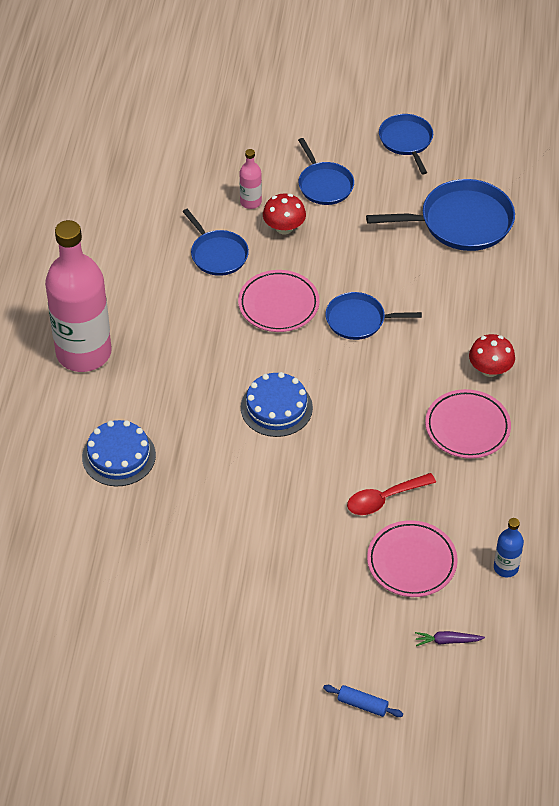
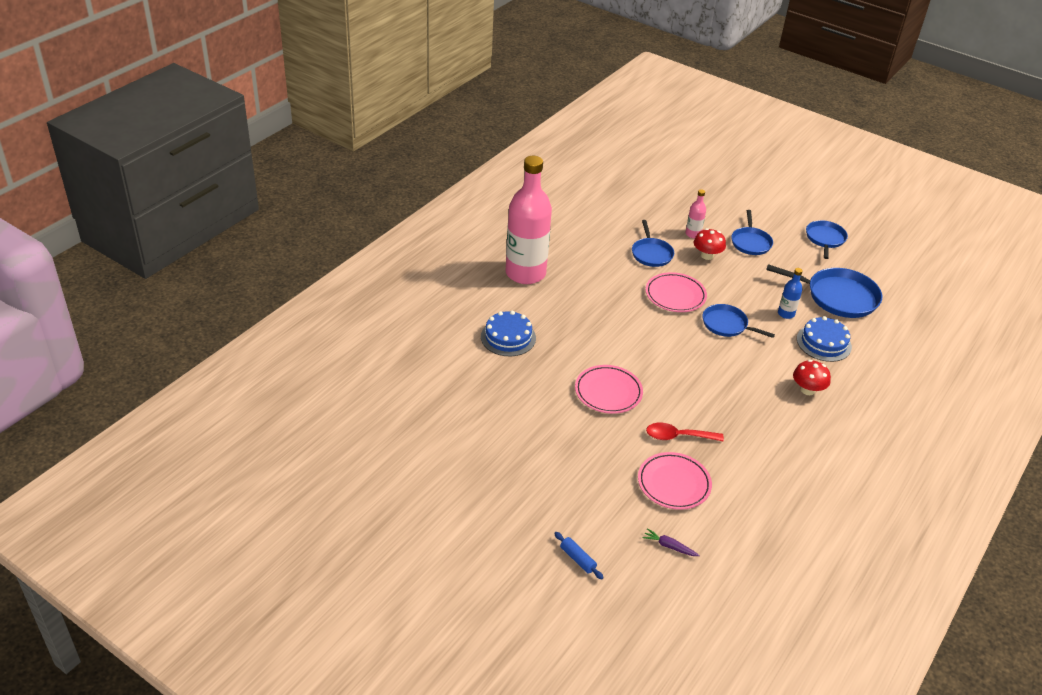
camera: 25 degrees right, 10 degrees down
(276, 407) = (635, 352): blue cake -> blue cake (823, 343)
(467, 427) = (768, 418): pink plate -> pink plate (608, 392)
(506, 567) = (745, 518): blue bottle -> blue bottle (786, 314)

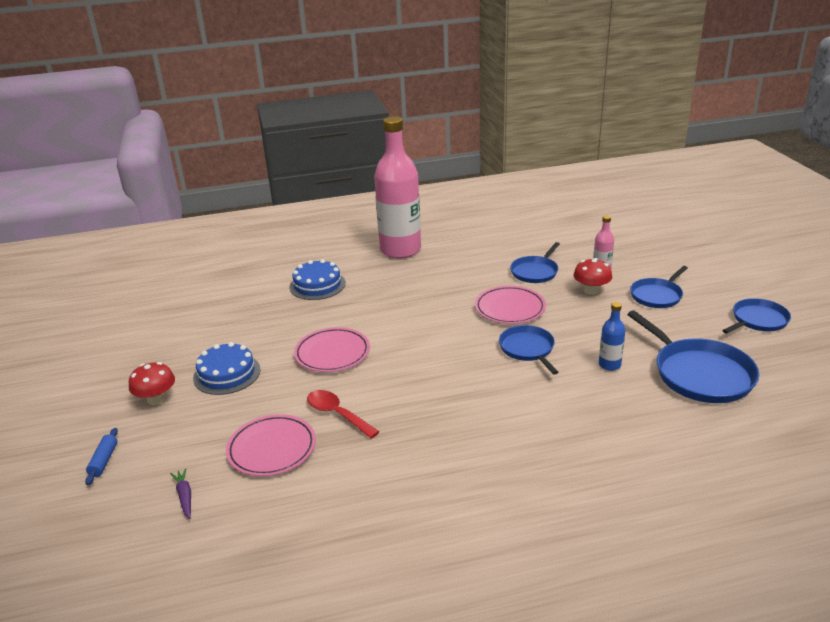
camera: 45 degrees right, 10 degrees down
(807, 390) = (533, 439): red mushroom -> red mushroom (156, 399)
(823, 343) = (618, 406): blue cake -> blue cake (227, 374)

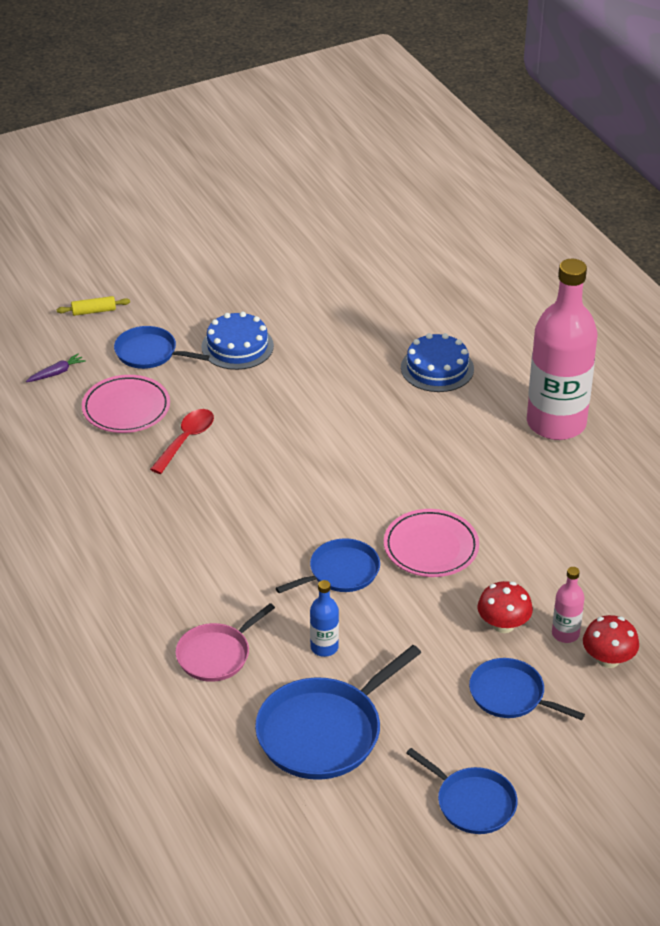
camera: 75 degrees right, 10 degrees up
(104, 461) = (94, 311): blue rolling pin -> yellow rolling pin
(156, 399) = (186, 312): red mushroom -> red mushroom (608, 659)
(332, 353) = (292, 413): pink plate -> none
(535, 272) = (539, 564): blue pan -> blue pan (149, 353)
(615, 420) = (216, 654): none -> pink pan

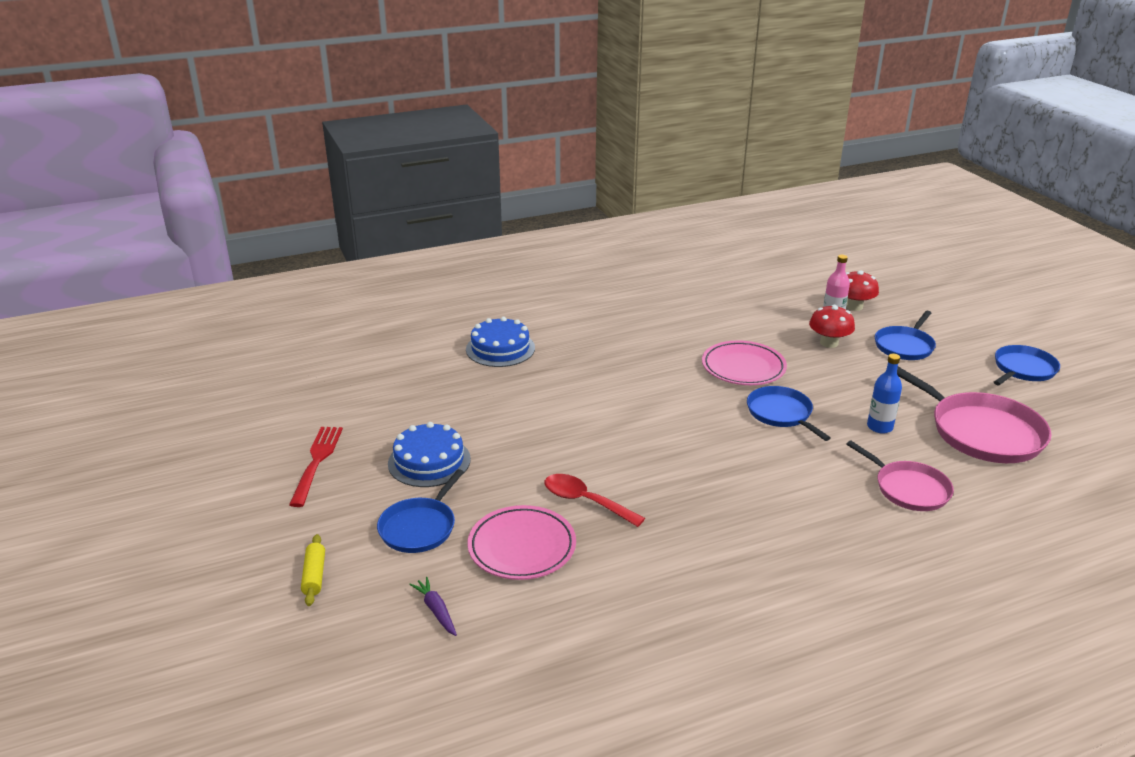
camera: 85 degrees left, 10 degrees down
(231, 287) = (317, 462): none -> red fork
(324, 731) = (981, 432): blue pan -> pink pan
(556, 423) = (586, 302): pink bottle -> none

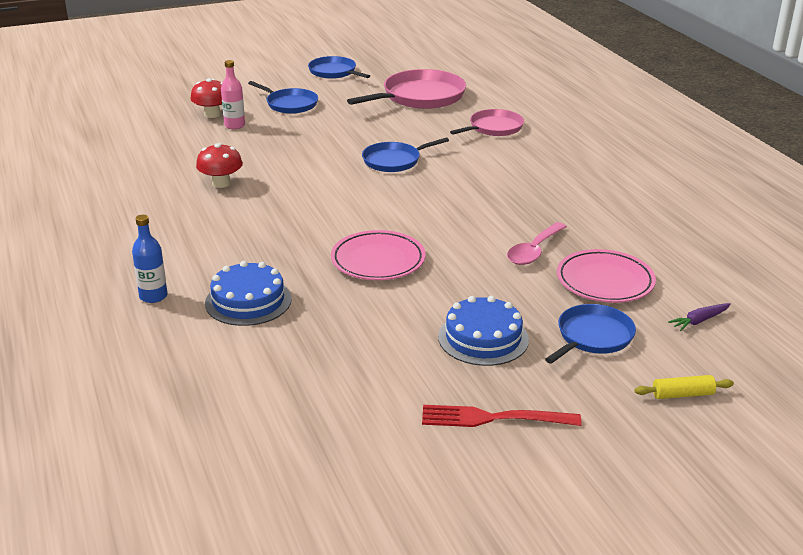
camera: 90 degrees left, 0 degrees up
(419, 527) = (592, 337): blue pan -> blue pan turned 75 degrees counterclockwise
(585, 501) = (534, 251): red spoon -> pink spoon
(743, 367) = (315, 170): pink plate -> pink plate (378, 260)
(829, 343) = (277, 131): red mushroom -> red mushroom (221, 183)
(879, 427) = (414, 127): blue bottle -> blue bottle (153, 296)

